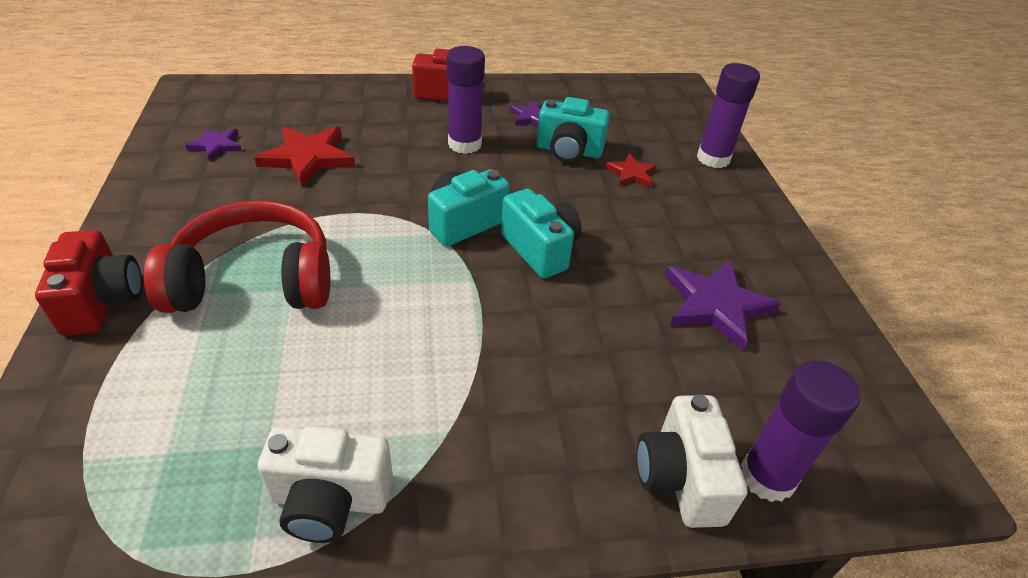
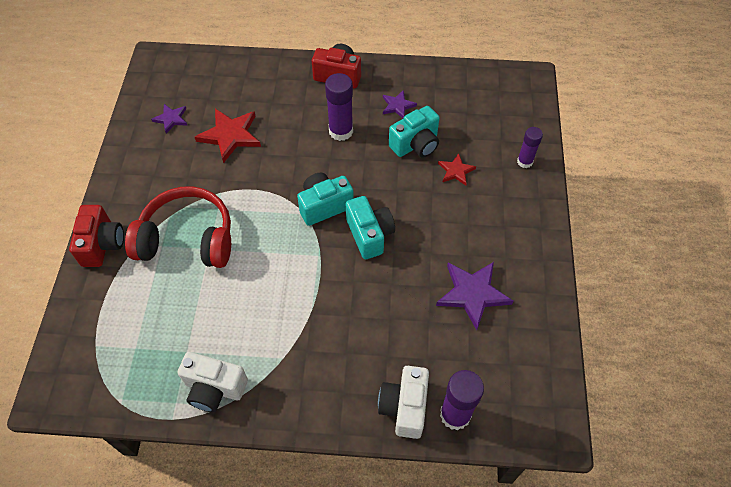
camera: 15 degrees right, 15 degrees up
(568, 151) = (415, 144): turquoise camera -> turquoise camera turned 60 degrees counterclockwise
(713, 158) = (524, 161): purple glue stick -> purple glue stick, size x0.63

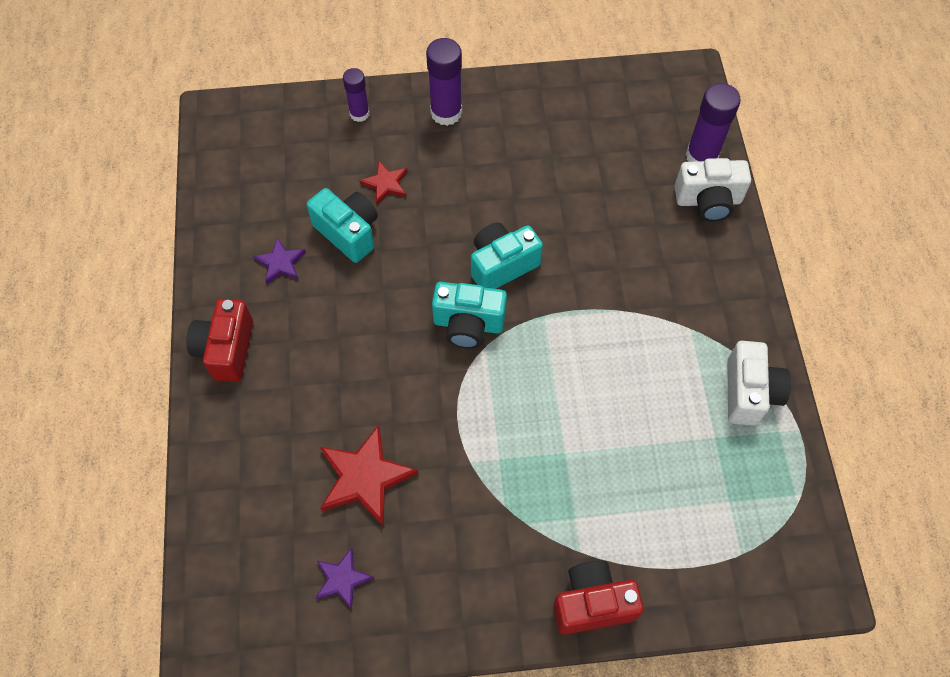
camera: 100 degrees left, 5 degrees up
(187, 239) = (557, 485): red headphones -> none
(324, 206) = (468, 324): turquoise camera -> turquoise camera turned 45 degrees counterclockwise
(341, 131) = (336, 327): purple glue stick -> purple glue stick (446, 113)
(472, 294) = (558, 152): purple star -> none

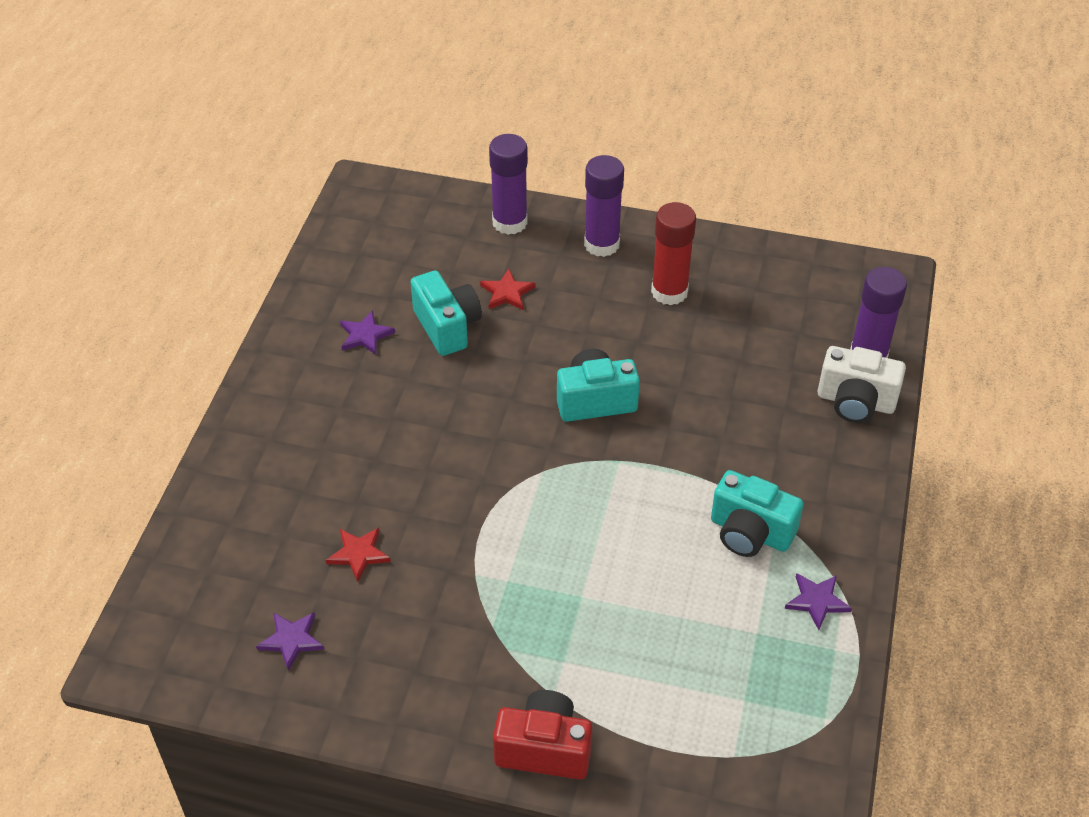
camera: 20 degrees right, 15 degrees down
(226, 349) = (275, 398): red camera -> none
(359, 114) = (509, 222): purple glue stick -> purple glue stick, size x1.59
(364, 477) = (358, 554): red star -> red star, size x0.56
(468, 324) = (533, 445): turquoise camera -> turquoise camera (750, 532)
(520, 142) = (669, 292): none -> red glue stick
(749, 393) = (817, 601): white camera -> purple star

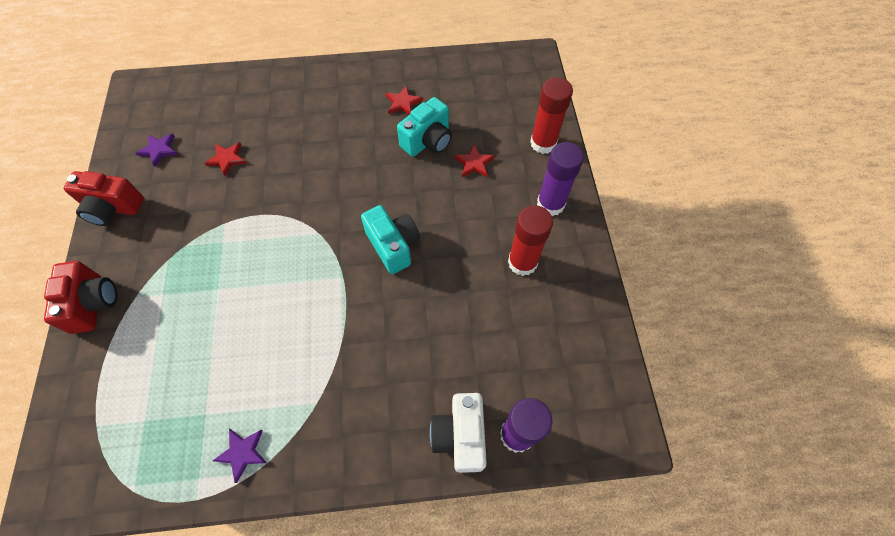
camera: 70 degrees right, 15 degrees up
(365, 335) = (403, 103): purple star -> red star
(379, 712) = (113, 208): none -> red camera
(509, 222) = (543, 143): purple glue stick -> red glue stick
(750, 532) = (298, 385): turquoise camera -> none

